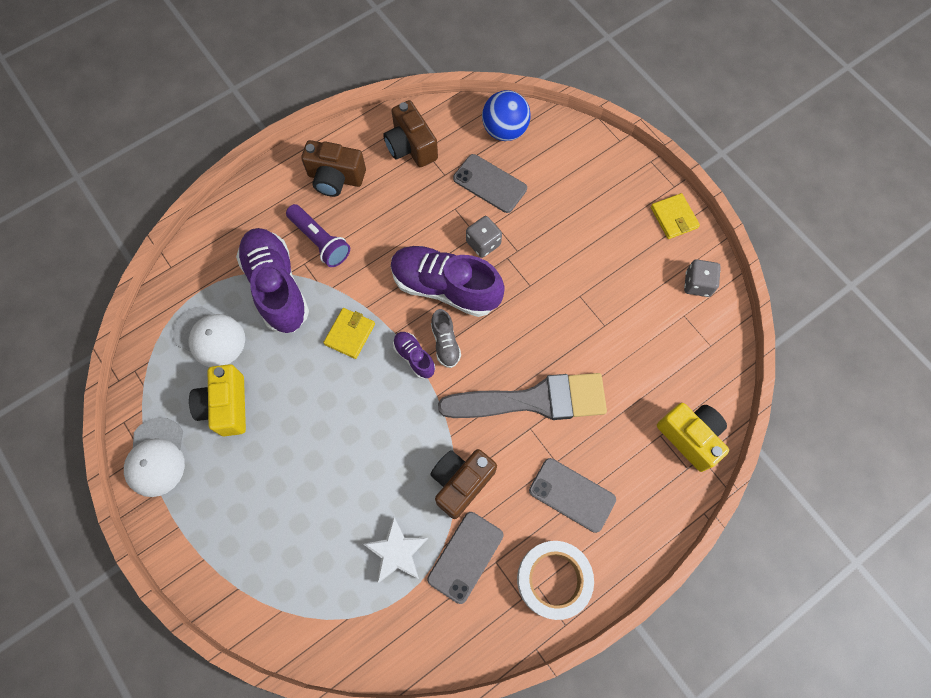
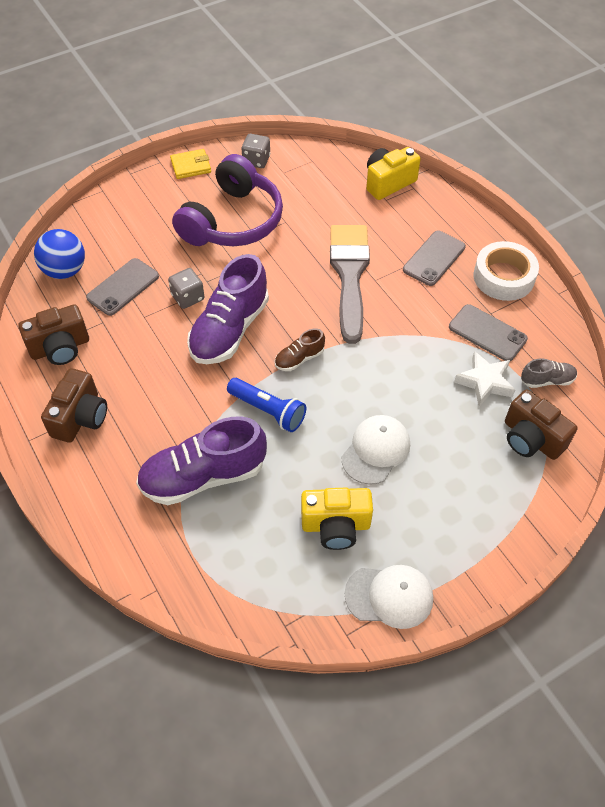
camera: 85 degrees left, 15 degrees down
(209, 336) = (253, 544): white cap -> white cap (376, 450)
(320, 241) = (155, 434): purple flashlight -> none
(350, 334) = (268, 410): yellow wallet -> blue flashlight
(414, 357) = (299, 358): purple shoe -> brown shoe
(445, 343) = (288, 333): grey shoe -> grey shoe (547, 380)
(461, 482) = (422, 331): brown camera -> brown camera (531, 439)
(596, 271) = (232, 221): none -> purple headphones

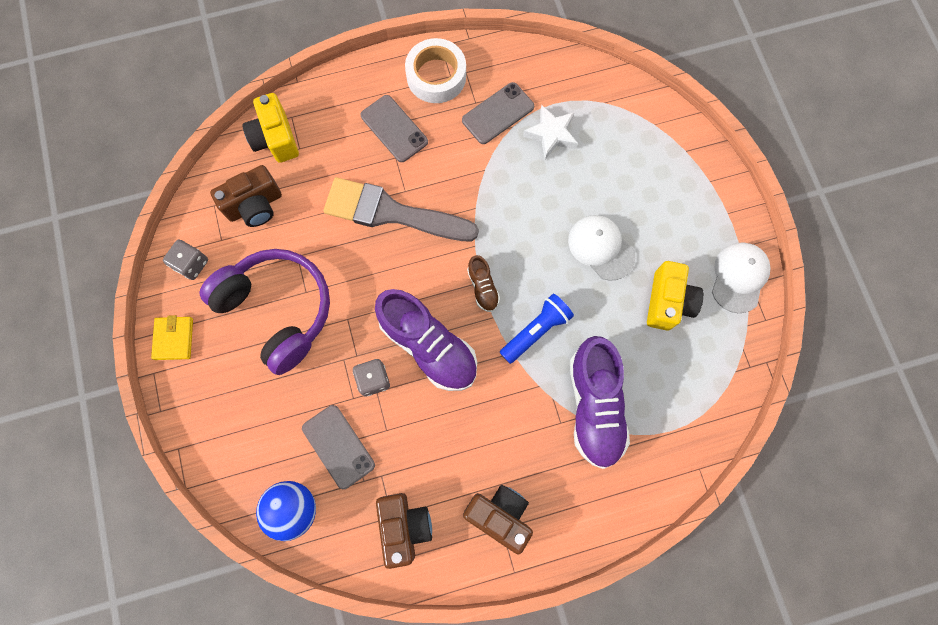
camera: 75 degrees left, 20 degrees up
(531, 439) = (617, 119): brown camera -> brown camera (255, 205)
(547, 380) = (562, 84): grey shoe -> none

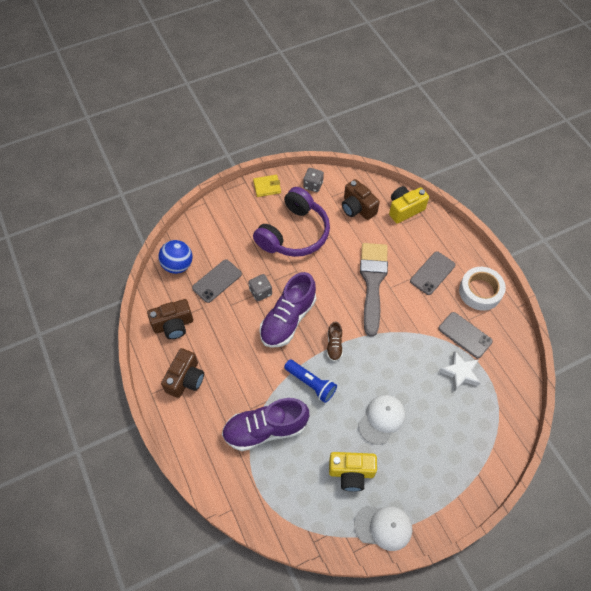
camera: 80 degrees right, 15 degrees down
(483, 287) = (334, 345): brown shoe -> brown shoe turned 60 degrees counterclockwise

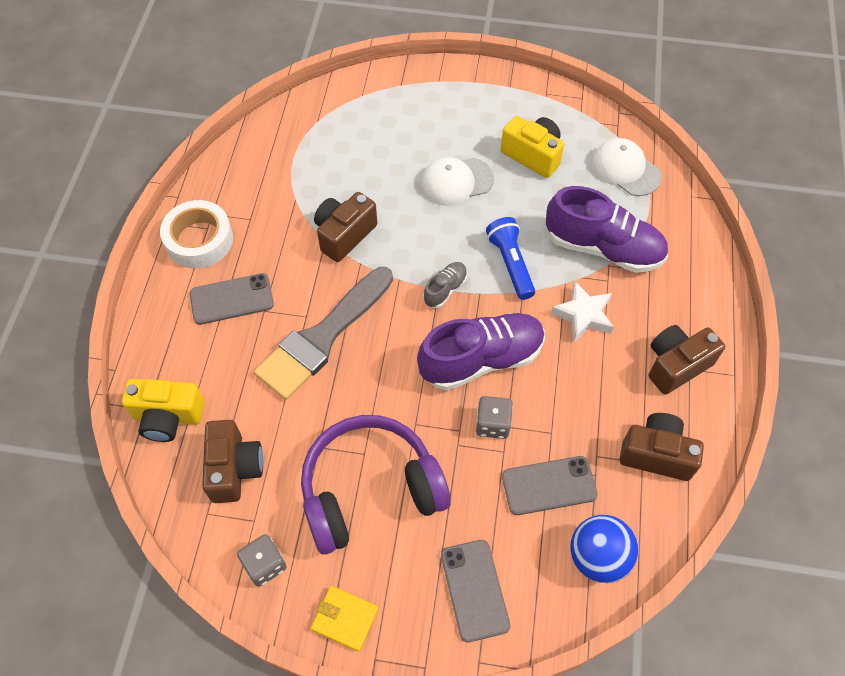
camera: 145 degrees left, 0 degrees up
(334, 345) = (445, 289): brown shoe -> grey shoe
(383, 527) = (536, 98): white cap -> white cap (625, 169)
(412, 342) = (344, 235): none -> brown camera
(460, 373) = (323, 173): white star -> white star (583, 315)
(465, 335) = (274, 205): grey phone -> grey phone (474, 590)

